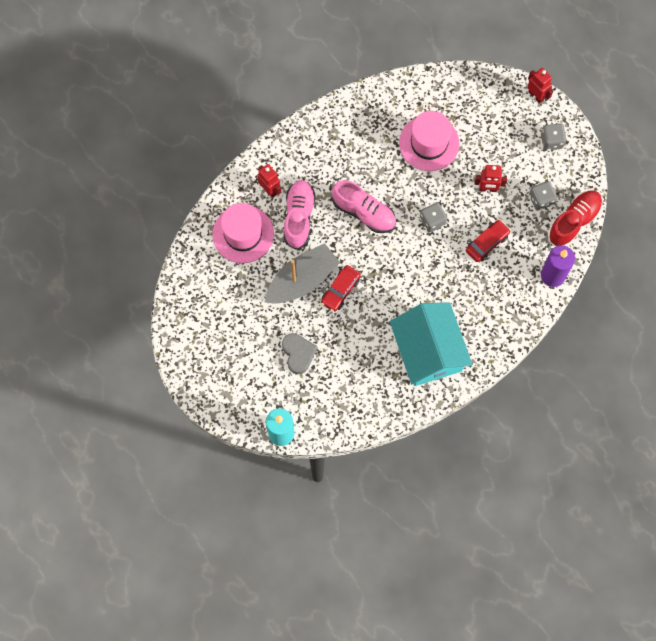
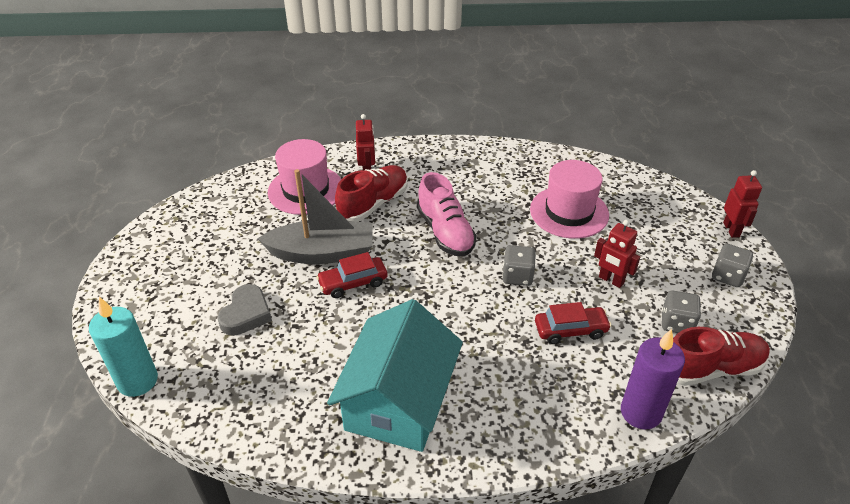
camera: 35 degrees right, 30 degrees down
(299, 217) = (373, 204): pink shoe -> red shoe

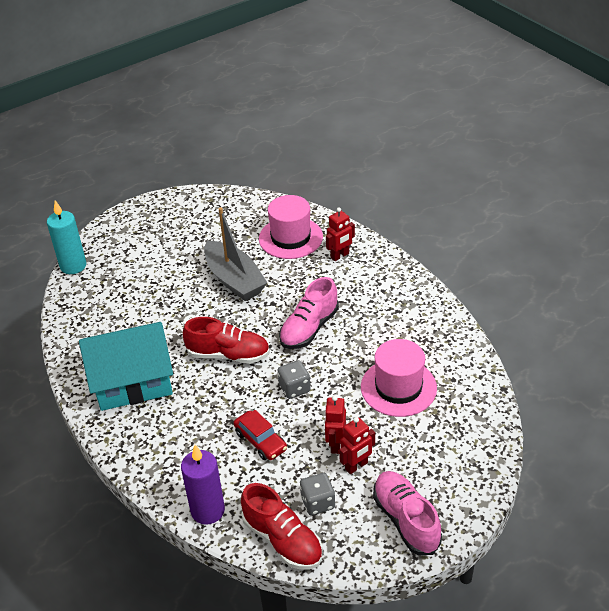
camera: 60 degrees right, 0 degrees up
(246, 314) = (153, 277): grey heart -> none
(353, 283) = (218, 309): red car -> none
(373, 204) = (307, 277): red shoe -> red shoe (228, 355)
(727, 276) = (406, 520): grey dice -> pink shoe
(731, 230) = (475, 505): red robot -> red robot (356, 466)

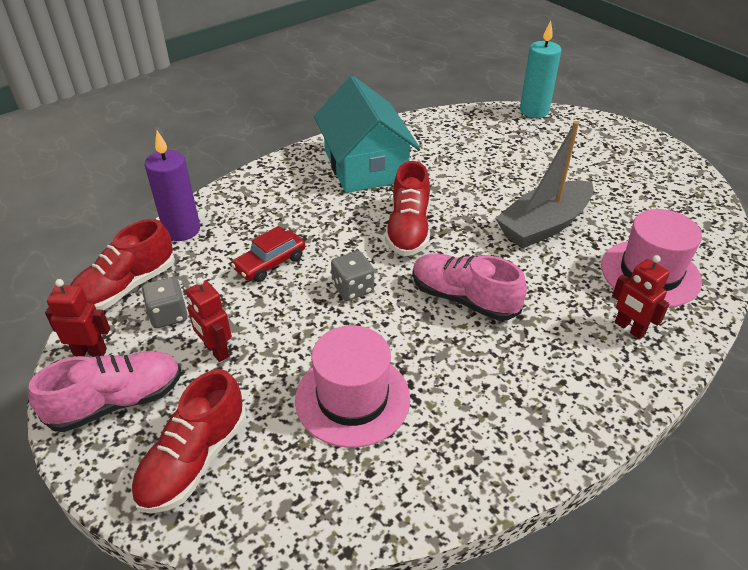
camera: 85 degrees right, 0 degrees up
(335, 444) = (255, 329): red robot -> red robot (90, 352)
(451, 466) = (194, 460): none -> red shoe

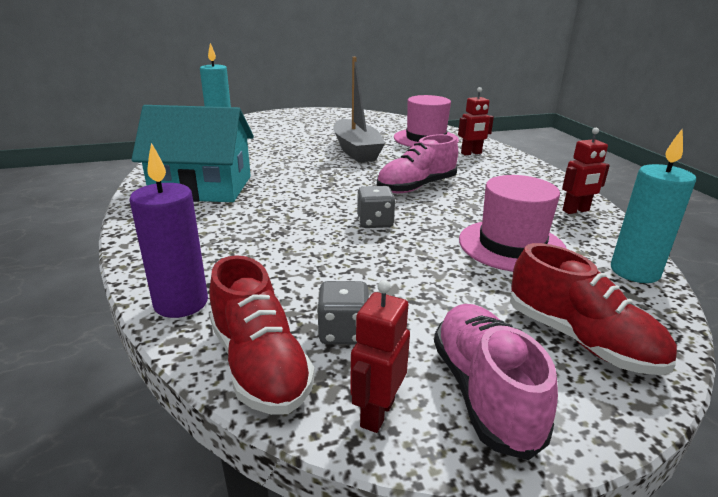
camera: 70 degrees left, 15 degrees down
(216, 351) = (423, 305): red robot -> red robot (576, 211)
(270, 263) = (304, 255): red car -> none
(338, 512) = (634, 272): none -> turquoise candle
(408, 229) = (316, 188): red shoe -> none

